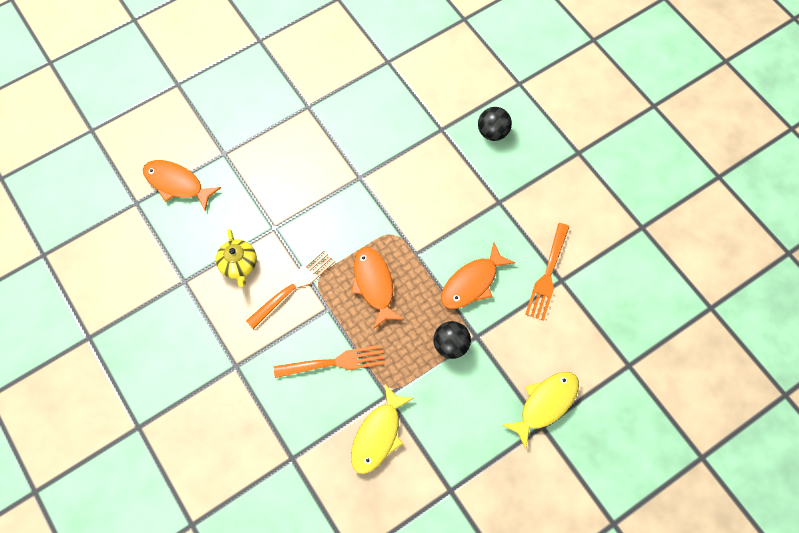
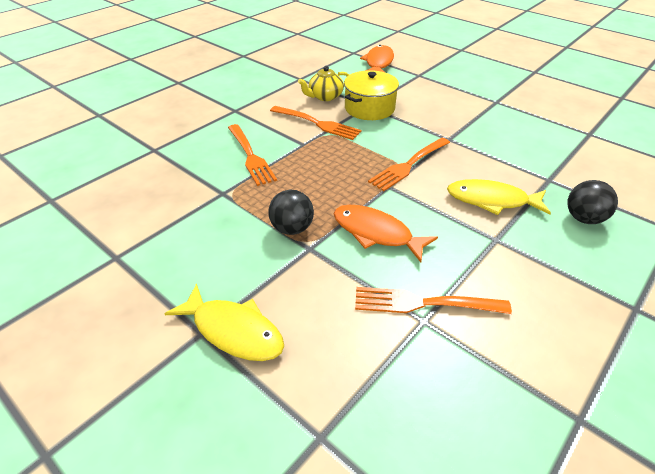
camera: 75 degrees right, 25 degrees down
(280, 227) = (369, 108): none -> yellow pot
(374, 284) = (340, 165): orange fish -> none
(378, 435) = (179, 194): yellow fish -> yellow fish (492, 200)
(390, 226) = (409, 164): none -> orange fork

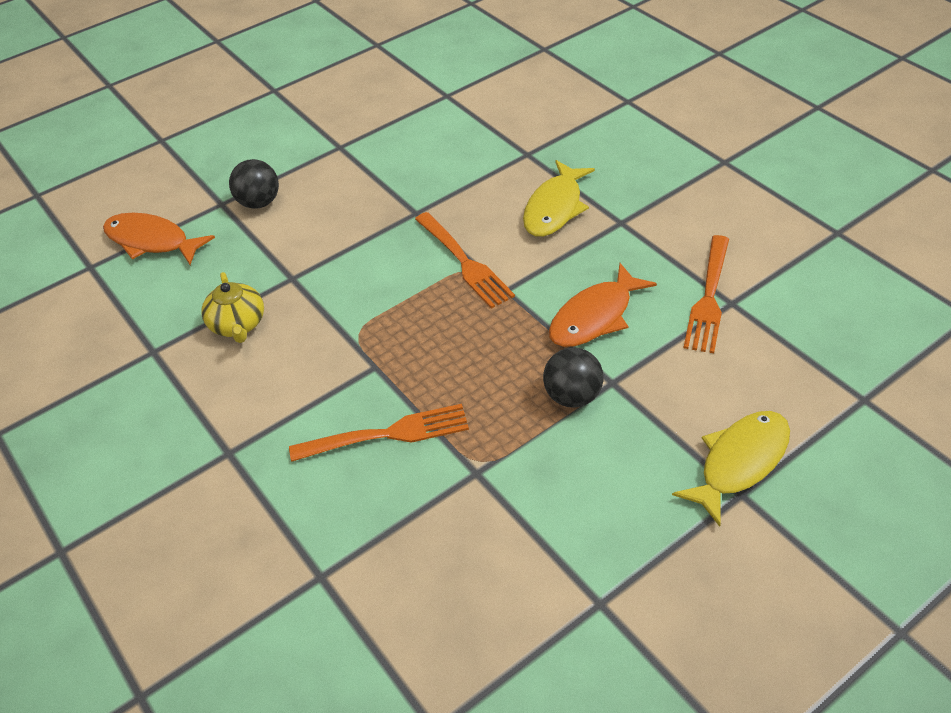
camera: 75 degrees left, 5 degrees up
(317, 123) = (320, 344): orange fork -> none
(369, 108) = (300, 277): yellow pot -> none
(583, 218) = (599, 151): black ball -> black ball (259, 202)

